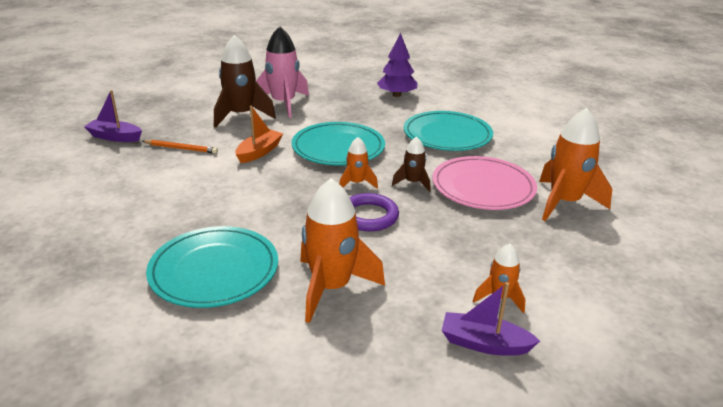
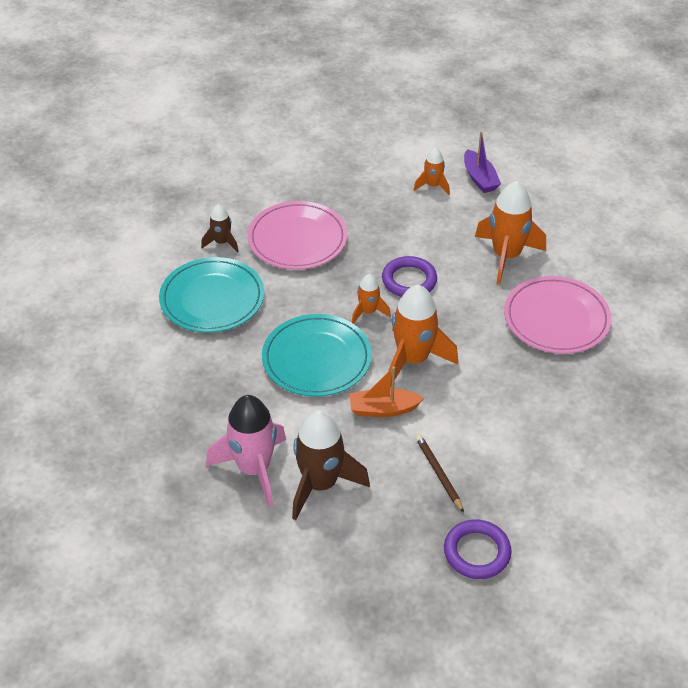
camera: 125 degrees left, 15 degrees up
(115, 137) = (477, 552): purple boat -> purple ring
(181, 148) = (438, 473): orange pencil -> brown pencil
(214, 270) = (556, 319): turquoise plate -> pink plate
(396, 95) = (134, 385): purple tree -> none
(412, 183) = (332, 280): brown rocket -> brown rocket (222, 242)
(564, 202) = (278, 191): orange rocket -> orange rocket (413, 359)

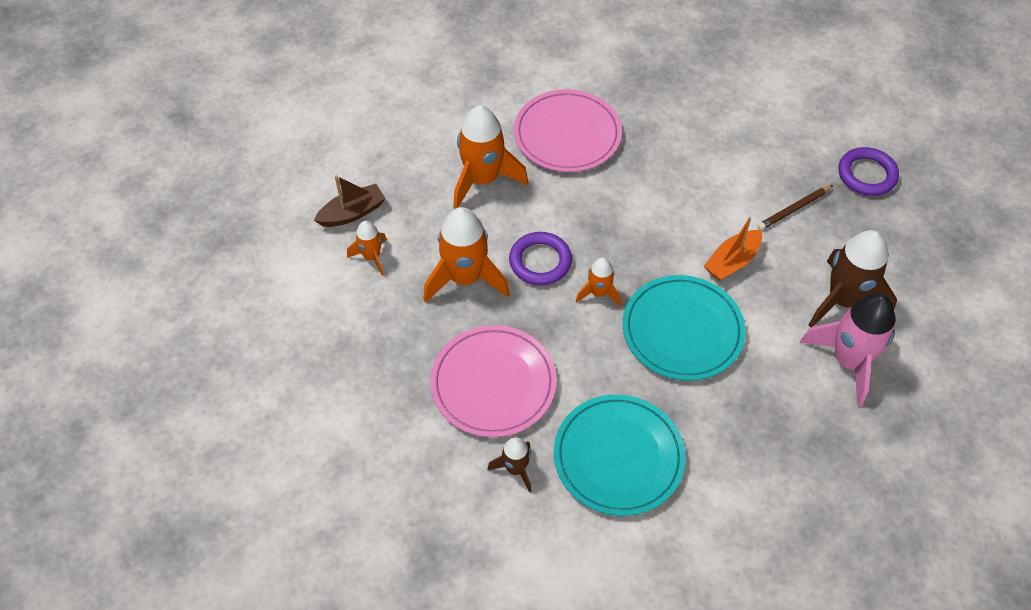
camera: 100 degrees left, 10 degrees up
(383, 409) = (732, 262): orange boat -> orange boat turned 60 degrees clockwise
(413, 359) = (657, 244): orange rocket -> orange rocket (465, 278)
(479, 178) = (352, 213): purple boat -> brown boat

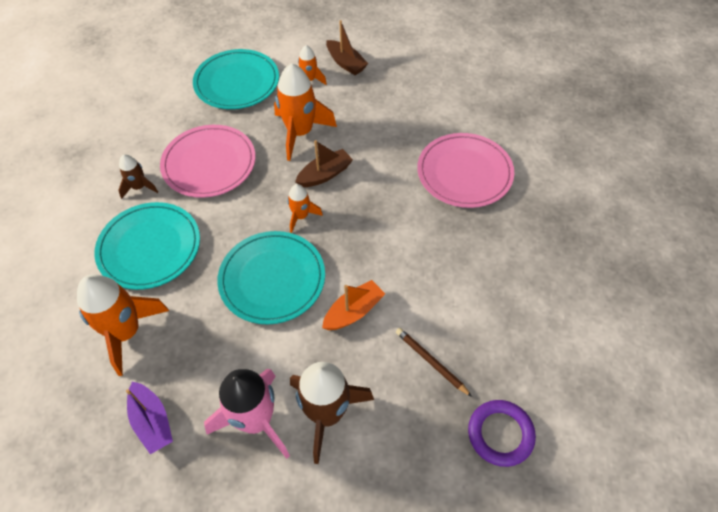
camera: 80 degrees right, 0 degrees up
(348, 340) = (237, 82): none -> turquoise plate
(483, 179) = (398, 127): orange rocket -> orange rocket (126, 332)
(540, 261) = (325, 174): purple ring -> brown boat
(732, 262) = (353, 311): orange boat -> orange boat turned 105 degrees clockwise
(846, 456) = (152, 422): none -> purple boat

